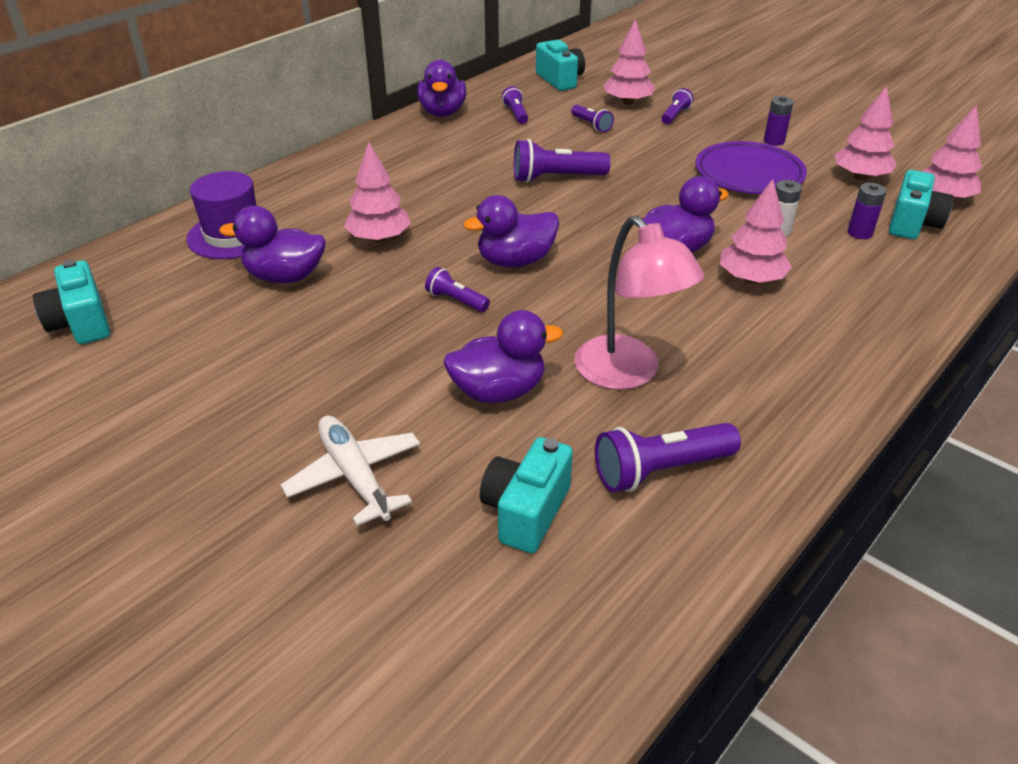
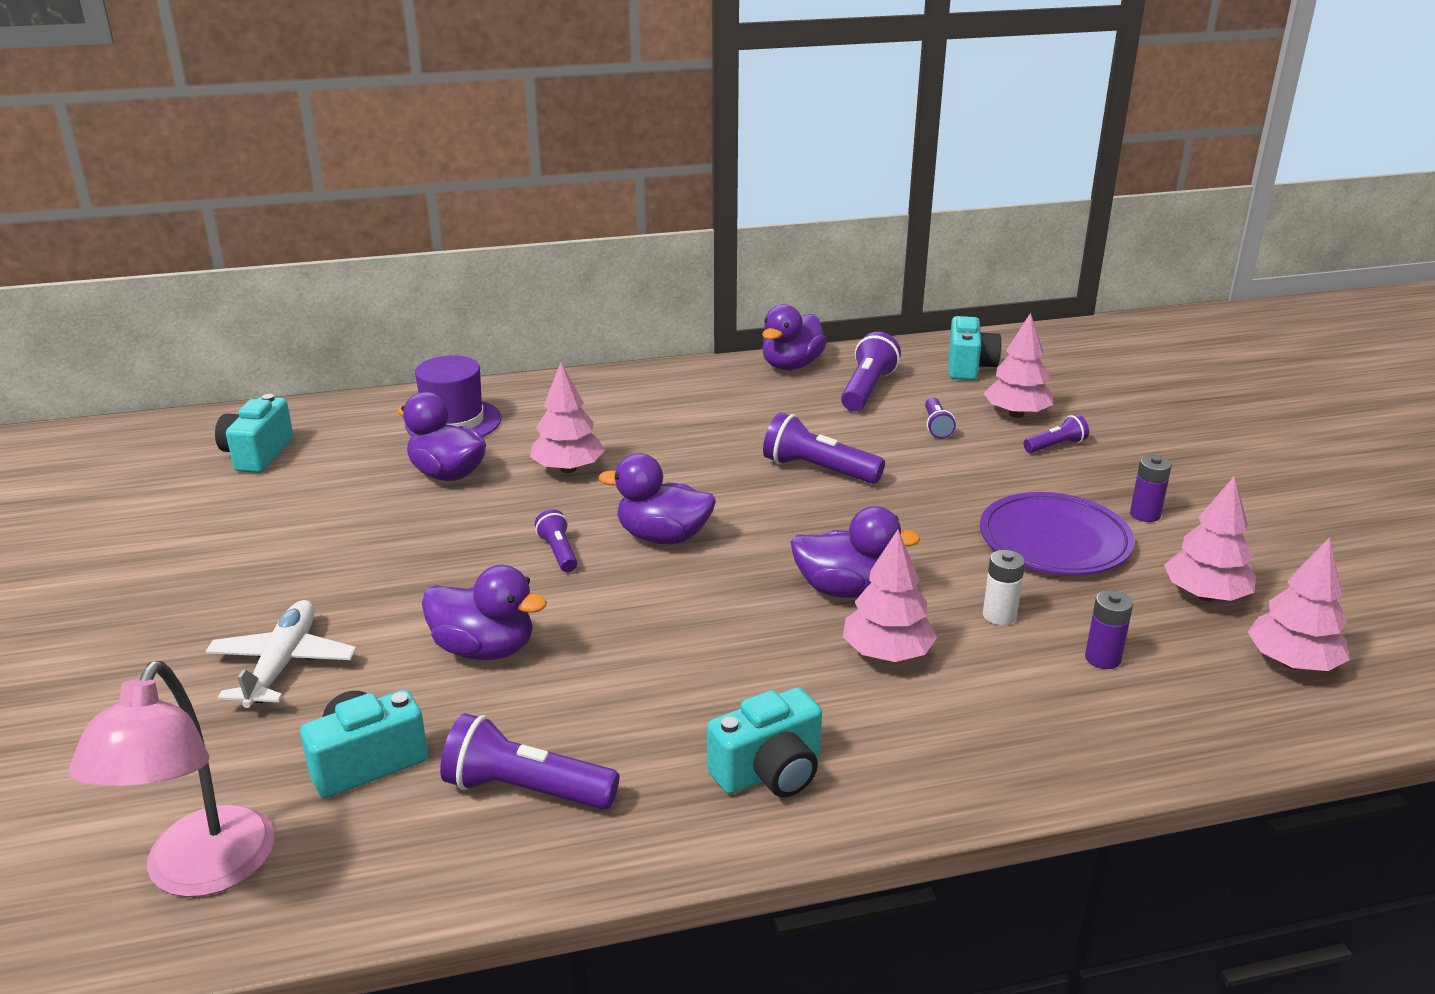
camera: 35 degrees right, 10 degrees down
(516, 114) = (867, 390): purple flashlight -> purple flashlight, size x1.74
(627, 374) = (621, 688): pink lamp -> pink lamp (200, 873)
(912, 224) = (1196, 676): turquoise camera -> turquoise camera (769, 772)

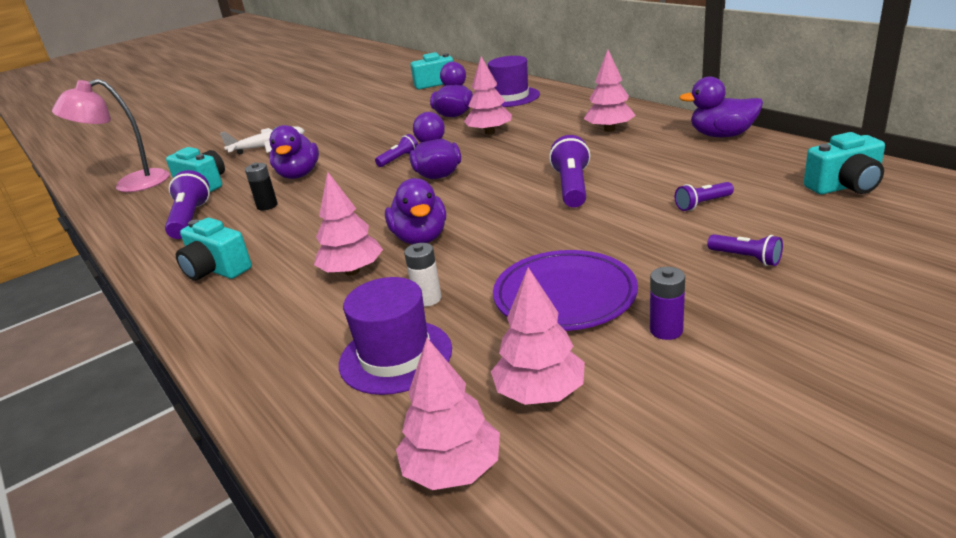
camera: 70 degrees right, 0 degrees up
(578, 697) = (267, 206): none -> black battery
(867, 390) = (726, 166): purple flashlight -> none
(1016, 414) = (783, 227): pink tree -> pink tree (609, 129)
(1103, 658) = (395, 356): purple battery -> purple hat

